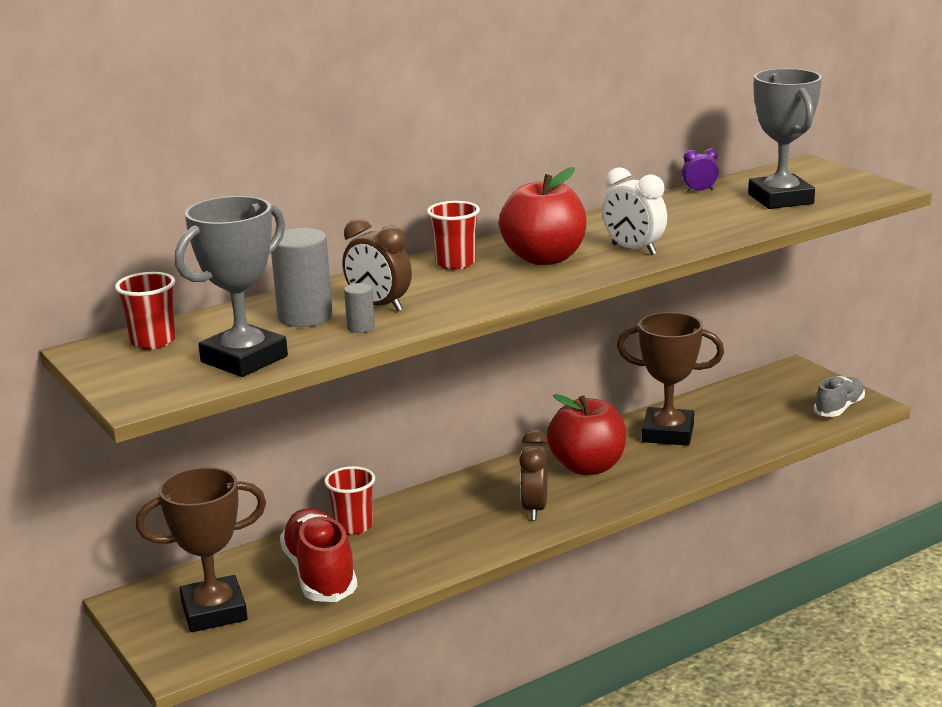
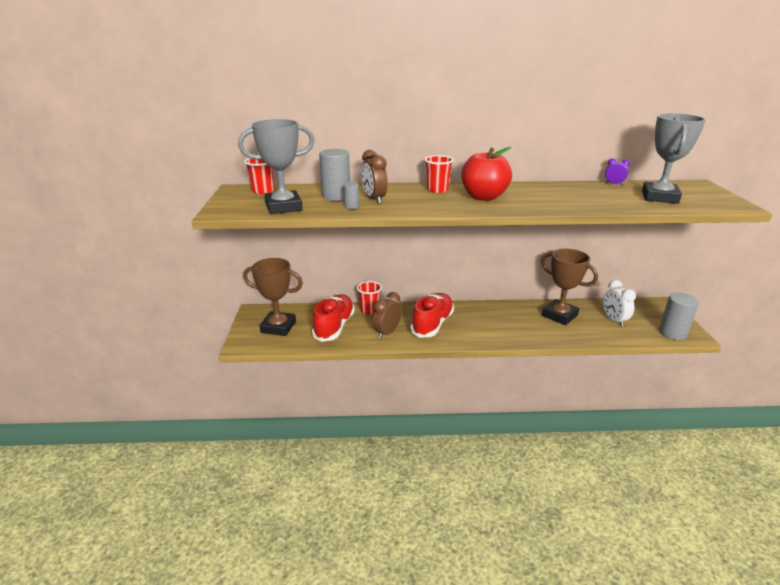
camera: 30 degrees right, 5 degrees up
(486, 512) = (432, 324): none -> red shoe
(534, 509) = (456, 330): brown clock -> brown clock (387, 333)
(587, 467) = (502, 319): red apple -> none
(633, 249) = (537, 203): white clock -> white clock (614, 320)
(839, 408) = (672, 333): grey shoe -> grey cylinder

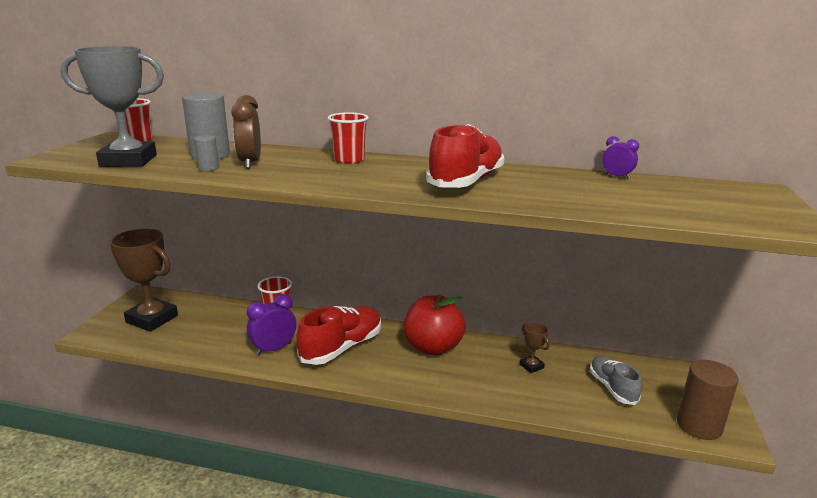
camera: 15 degrees right, 5 degrees down
(334, 327) = (216, 330): red shoe -> red shoe (466, 182)
(387, 333) = (273, 349): brown clock -> purple clock
(484, 197) = (398, 174): red apple -> red apple (433, 347)
(559, 315) = (531, 366): brown trophy -> brown trophy, size x0.45
(614, 320) = (612, 388): white clock -> grey shoe
(659, 197) = (670, 201): grey trophy -> none
(672, 333) = (699, 425): grey cylinder -> brown cylinder

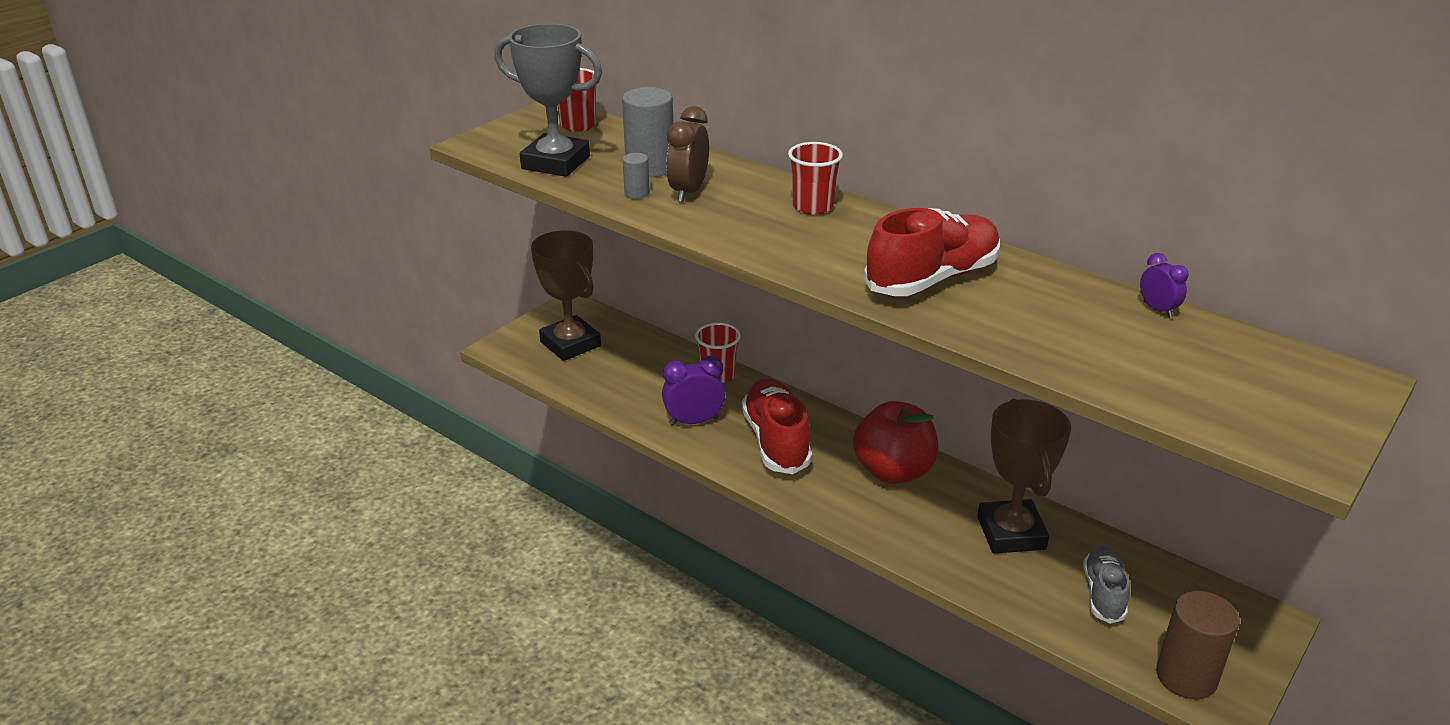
camera: 25 degrees right, 10 degrees up
(342, 348) = (776, 441): red shoe -> red shoe turned 75 degrees counterclockwise
(531, 366) = (1011, 533): brown trophy -> brown trophy, size x2.24

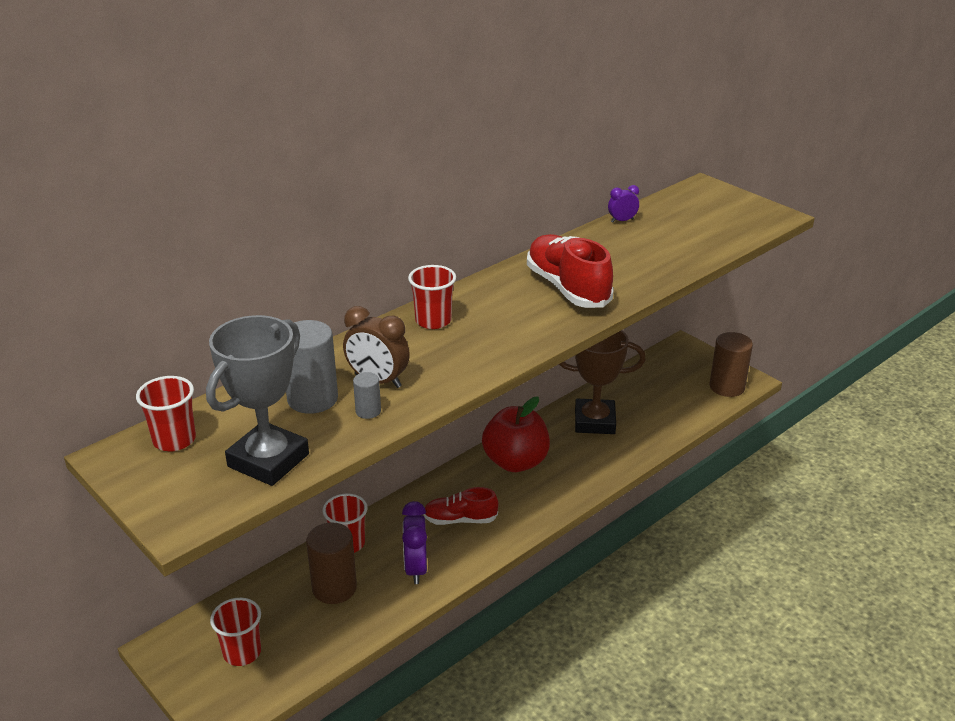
camera: 80 degrees left, 0 degrees up
(570, 344) = (242, 652): brown trophy -> red cup
(656, 377) = (334, 588): none -> brown cylinder
(776, 441) = (460, 520): red shoe -> red shoe, size x0.62
(1103, 594) = (657, 398): grey shoe -> none

